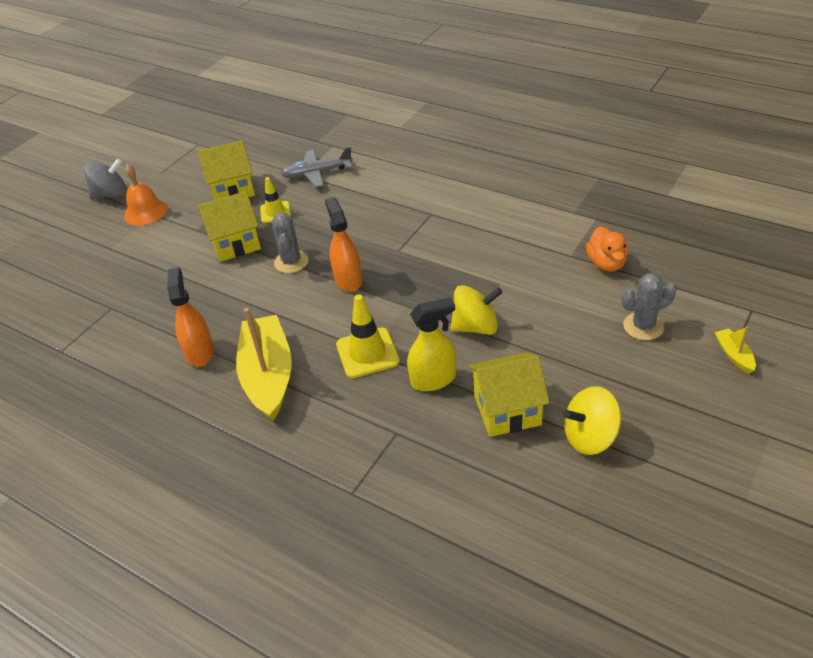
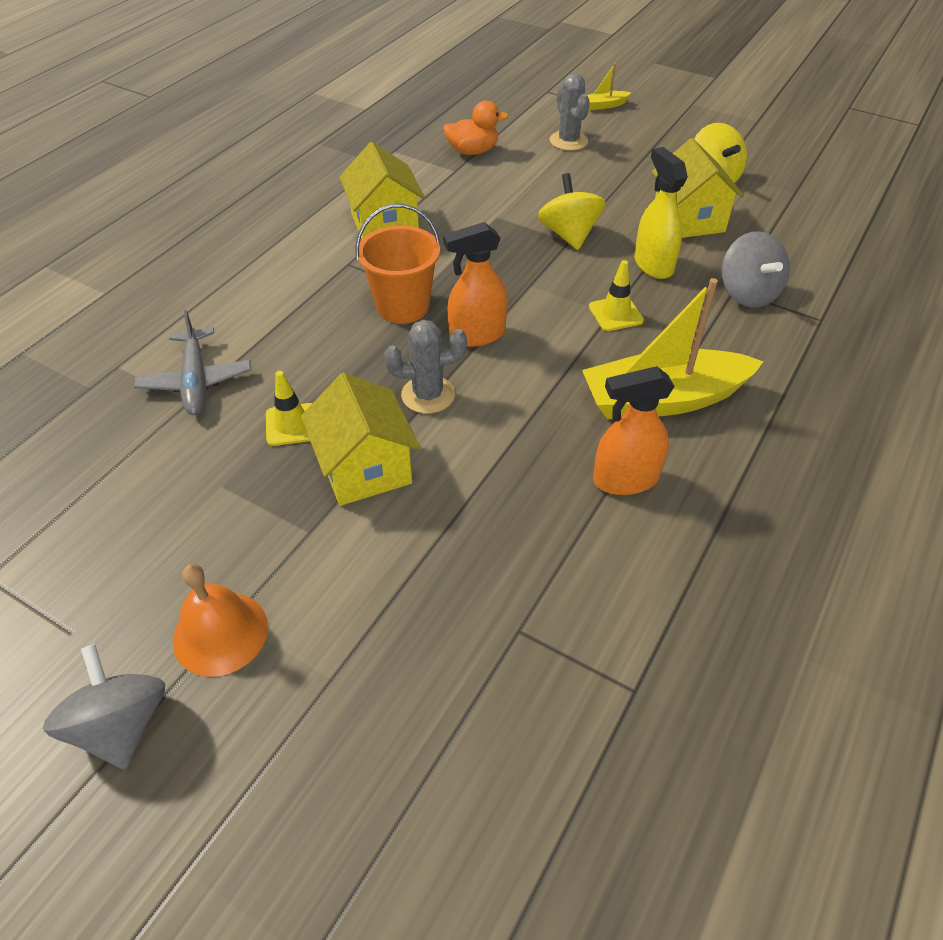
camera: 95 degrees left, 5 degrees up
(232, 189) = (197, 492): yellow house -> yellow house (385, 224)
(367, 353) = (615, 314): yellow traffic cone -> yellow traffic cone, size x0.65
(381, 243) = (403, 306): none -> orange bucket
(391, 442) = (747, 293): none -> grey spinning top

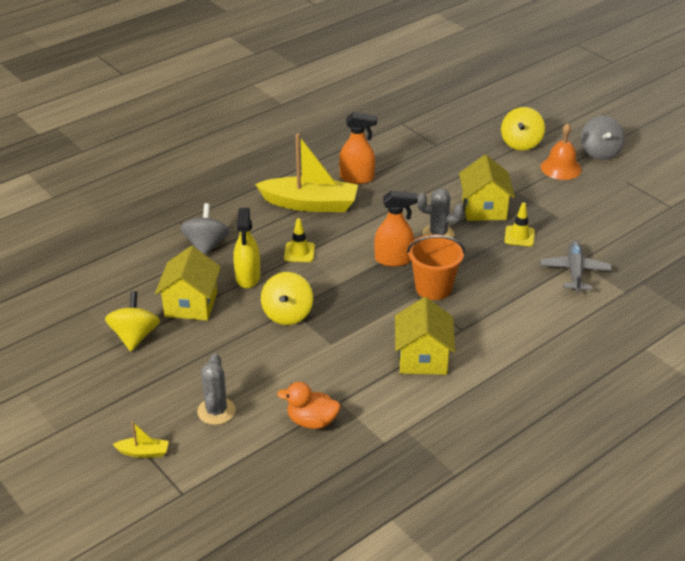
camera: 160 degrees left, 10 degrees down
(322, 701) = (521, 143): none -> yellow spinning top

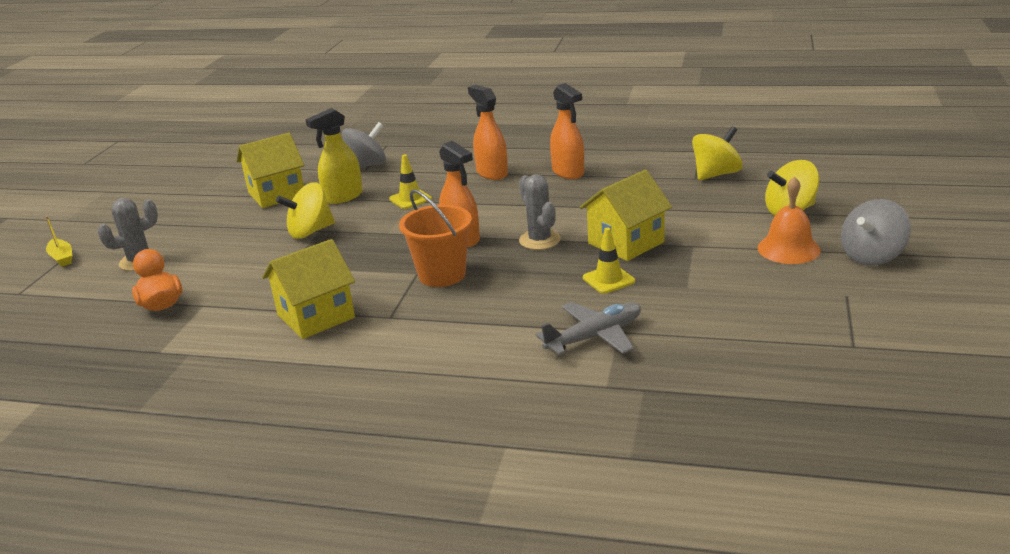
camera: 55 degrees right, 10 degrees down
(135, 336) = (210, 194): yellow spinning top -> yellow spinning top (716, 174)
(310, 204) = (491, 173): yellow boat -> orange spray bottle

